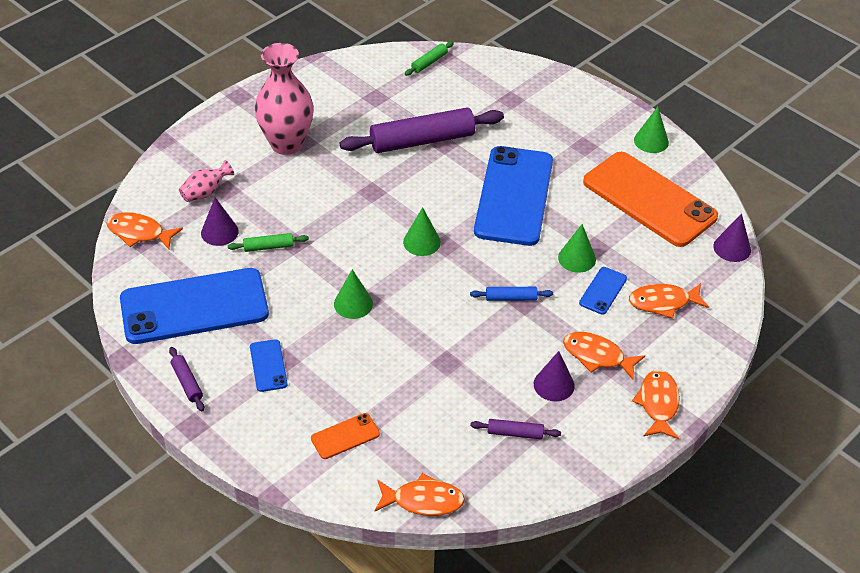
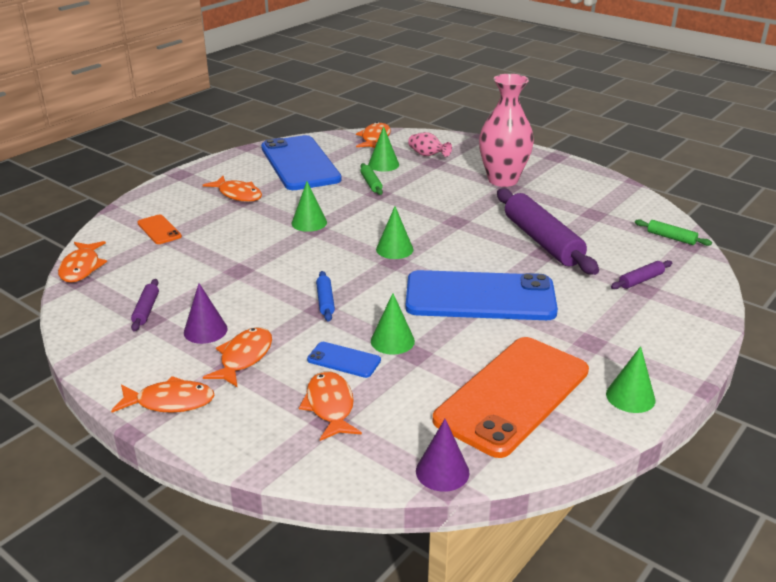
camera: 85 degrees right, 15 degrees down
(187, 383) = (222, 168): purple rolling pin -> purple rolling pin (641, 280)
(219, 232) = (383, 164): purple cone -> green cone
(268, 366) = (238, 194): blue phone -> orange fish

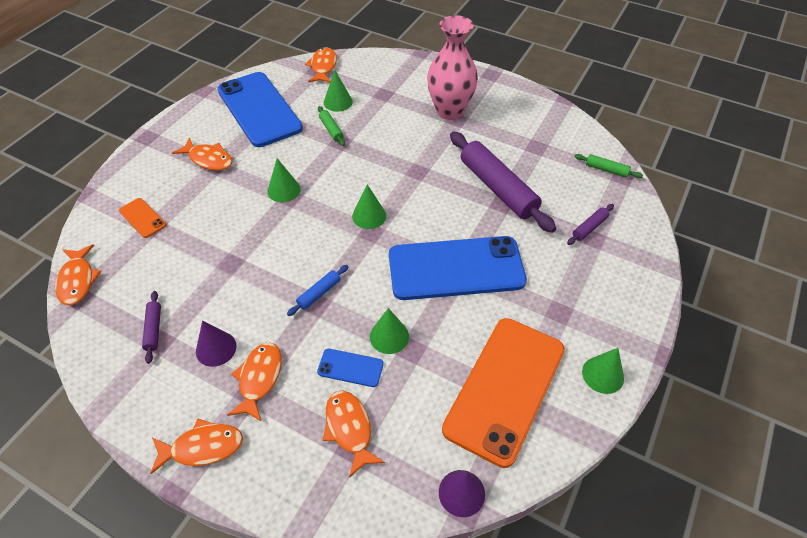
camera: 10 degrees left, 20 degrees up
(325, 301) = (319, 293): blue rolling pin -> blue rolling pin turned 60 degrees clockwise
(427, 155) = (376, 85): pink vase -> none

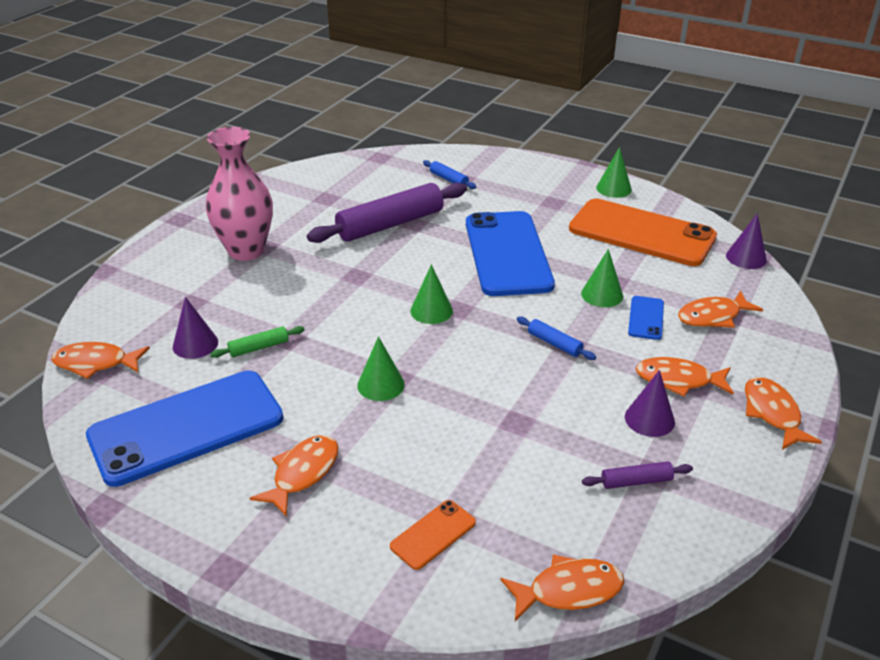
camera: 90 degrees left, 15 degrees down
(338, 102) = (195, 344): green cone -> purple cone
(589, 228) = (449, 179): purple rolling pin -> blue rolling pin
(606, 170) = (368, 164): green rolling pin -> none

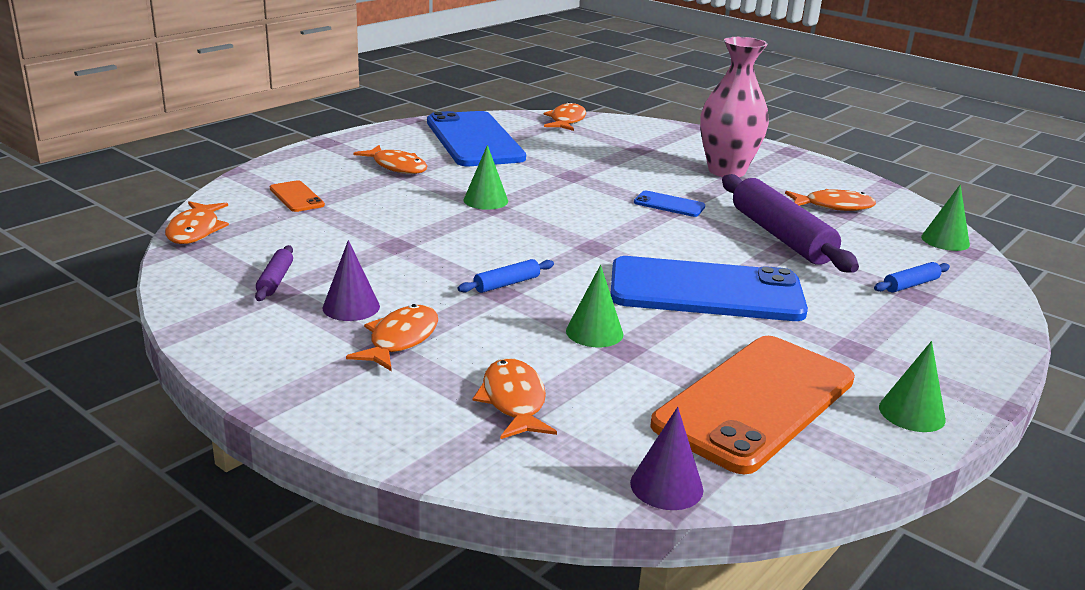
camera: 100 degrees right, 10 degrees down
(195, 344) = (578, 147): purple cone -> none
(259, 347) = (563, 165): green rolling pin -> none
(431, 311) = (594, 234): green cone -> green cone (945, 240)
(646, 318) = (531, 350): blue phone -> blue phone (669, 204)
(772, 413) = (301, 384): orange fish -> orange fish (833, 206)

